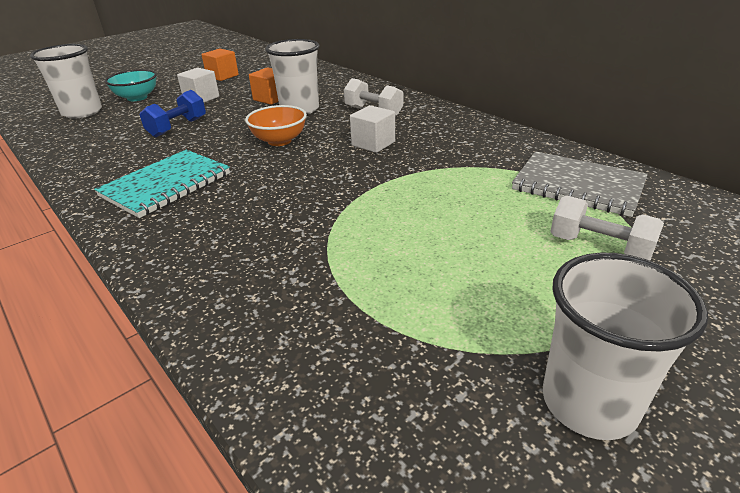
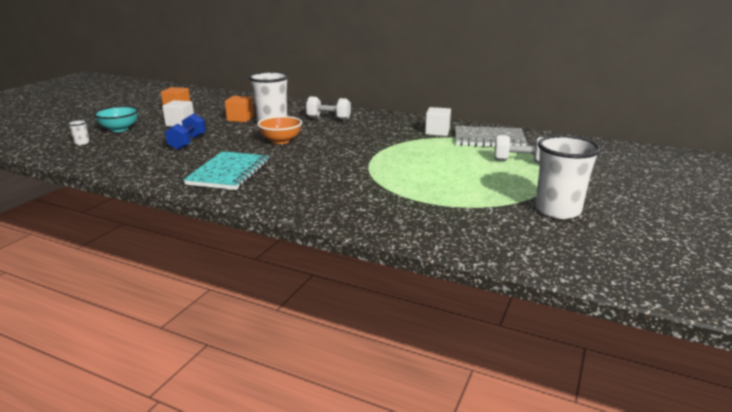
camera: 25 degrees left, 10 degrees down
(82, 112) = (82, 143): white cup -> white cup, size x0.41
(373, 143) = (349, 135): white cube -> white cube (437, 132)

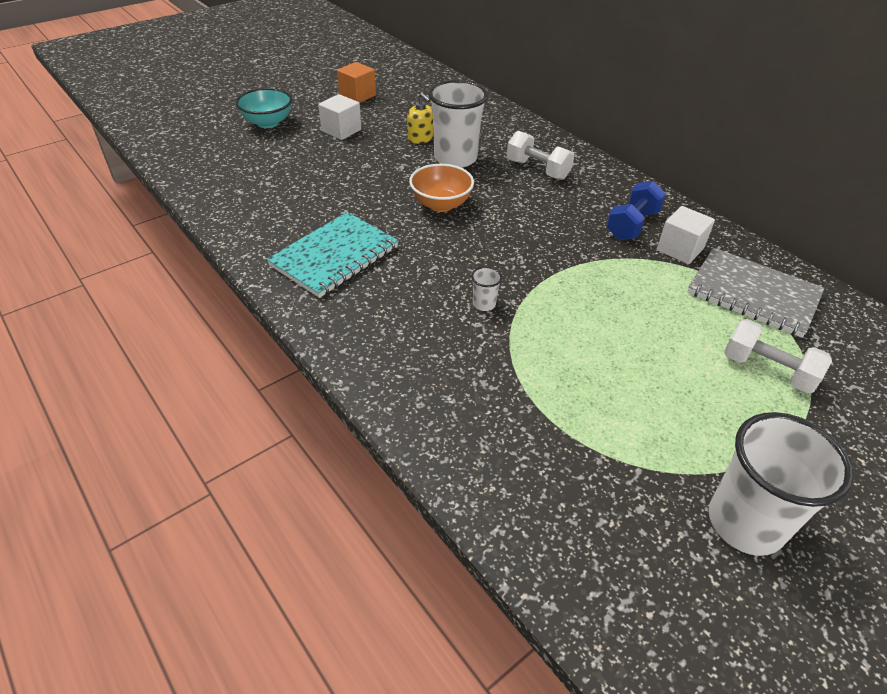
camera: 25 degrees right, 20 degrees up
(82, 143) = (212, 140): white cup -> white cup (484, 304)
(187, 142) = (326, 174): blue dumbbell -> blue dumbbell (632, 225)
(240, 118) = (420, 138): orange cube -> yellow soap dispenser

